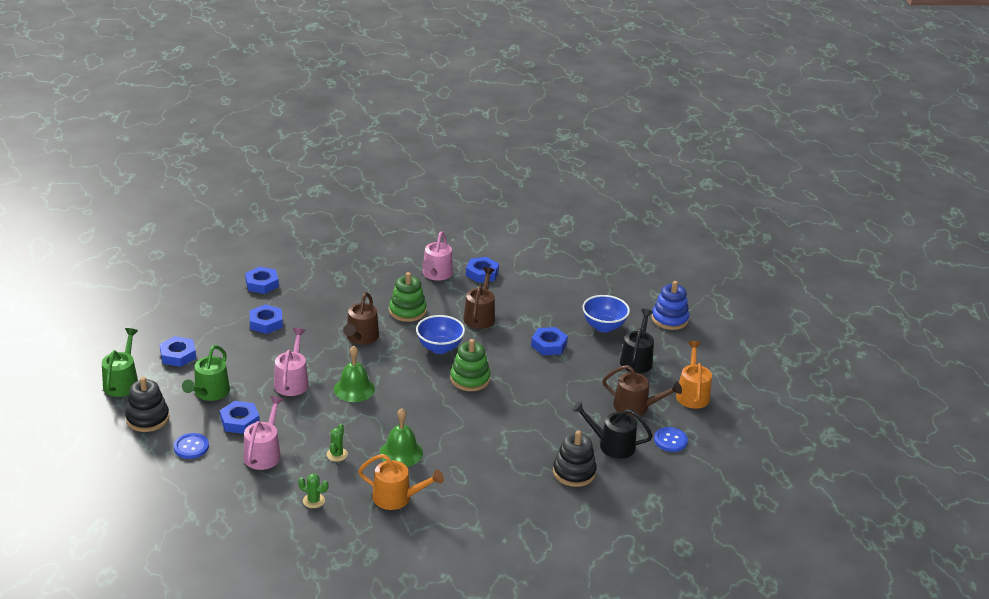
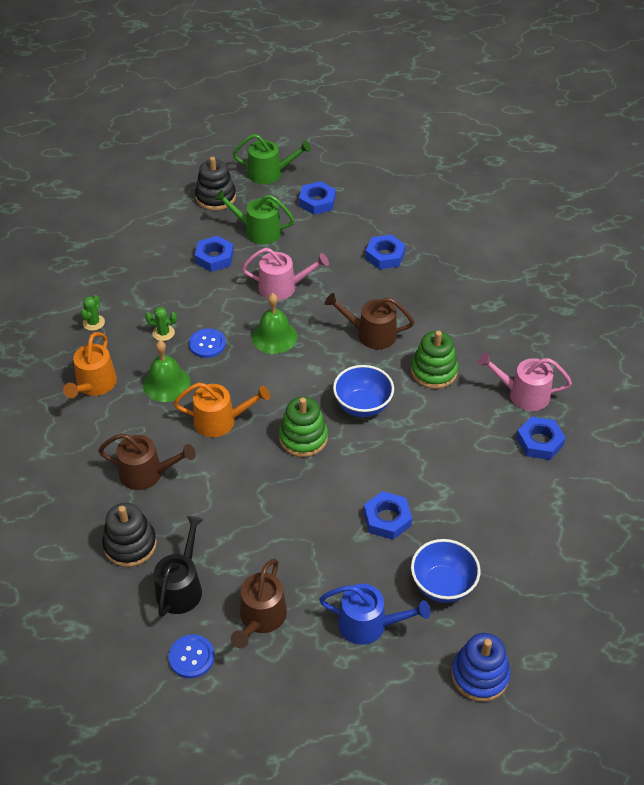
camera: 90 degrees right, 15 degrees up
(191, 447) = (174, 231): blue button -> blue button (207, 344)
(262, 284) = (459, 244): blue nut -> none
(264, 453) = (165, 280): pink watering can -> none
(480, 316) = (437, 443): brown watering can -> brown watering can (147, 473)
(637, 360) = (368, 624): black watering can -> blue watering can
(692, 394) = (295, 693): orange watering can -> orange watering can (220, 421)

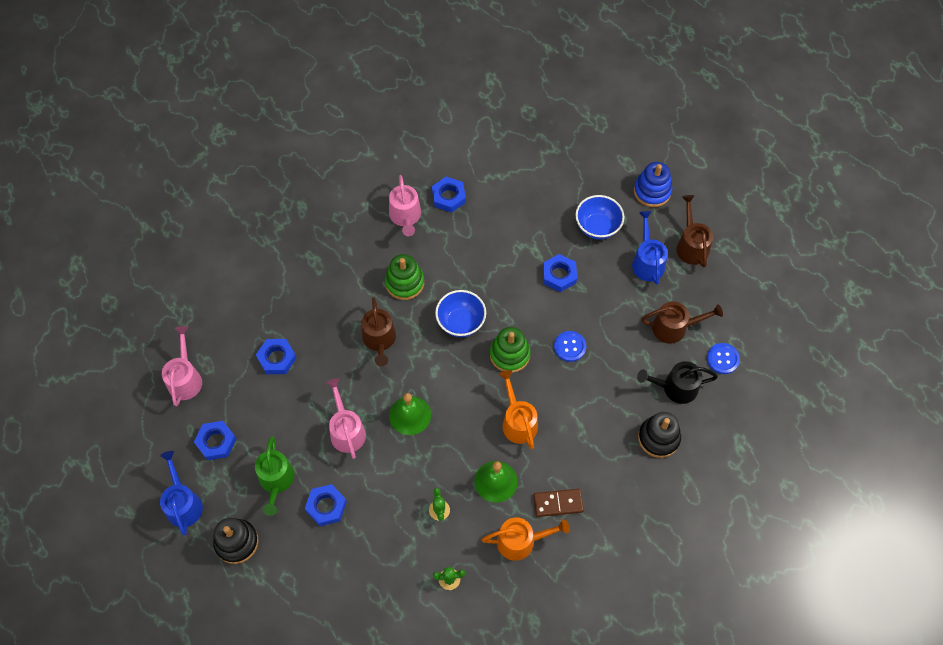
camera: 110 degrees left, 15 degrees up
(113, 427) = (558, 503): none -> brown domino
(147, 473) = (592, 455): brown watering can -> brown watering can (691, 245)
(207, 344) = (439, 466): blue button -> blue button (570, 347)
(269, 173) = (183, 503): green watering can -> blue watering can
(391, 194) = (185, 378): none -> pink watering can

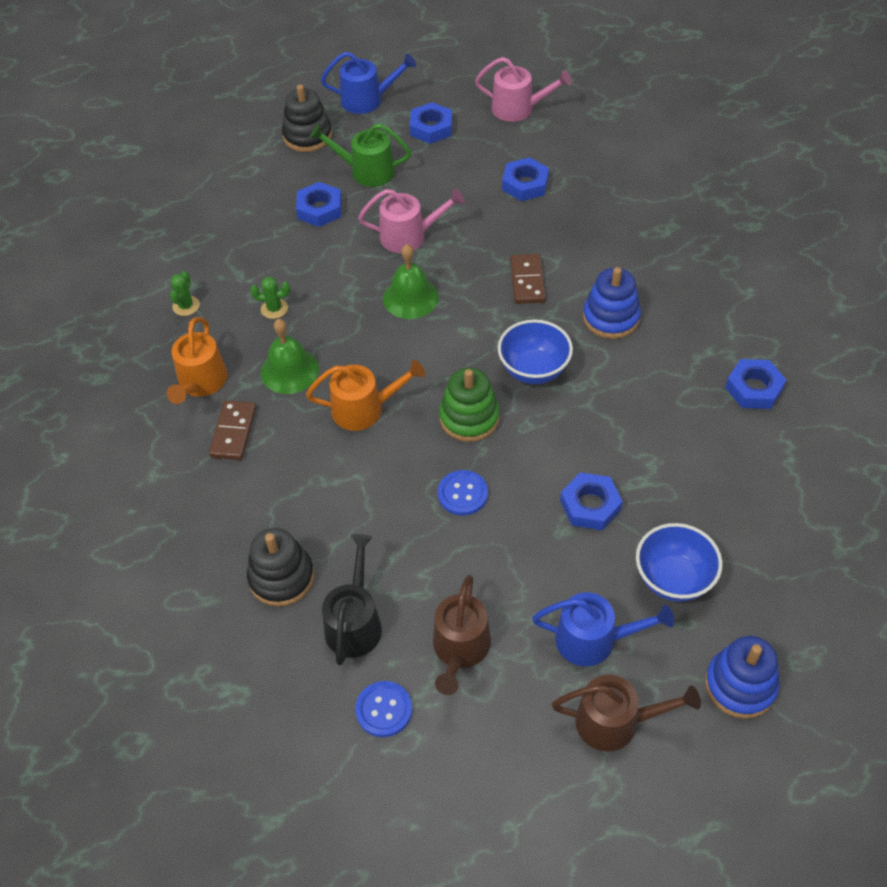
camera: 105 degrees right, 10 degrees down
(379, 340) = (527, 281): brown watering can -> brown domino
(404, 283) = (611, 318): green stacking toy -> blue stacking toy
(405, 216) = (723, 333): pink watering can -> none

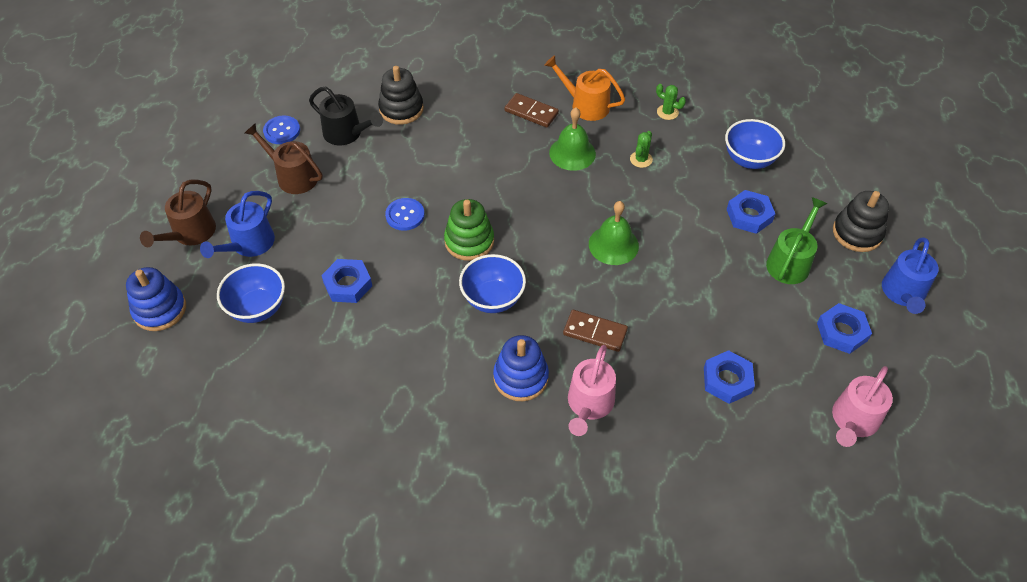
camera: 110 degrees right, 0 degrees up
(238, 225) = (749, 159): none -> blue bowl
(364, 409) = (512, 184): orange watering can -> none
(409, 236) = (689, 266): pink watering can -> pink watering can (589, 404)
(754, 388) = (384, 451): blue nut -> none

